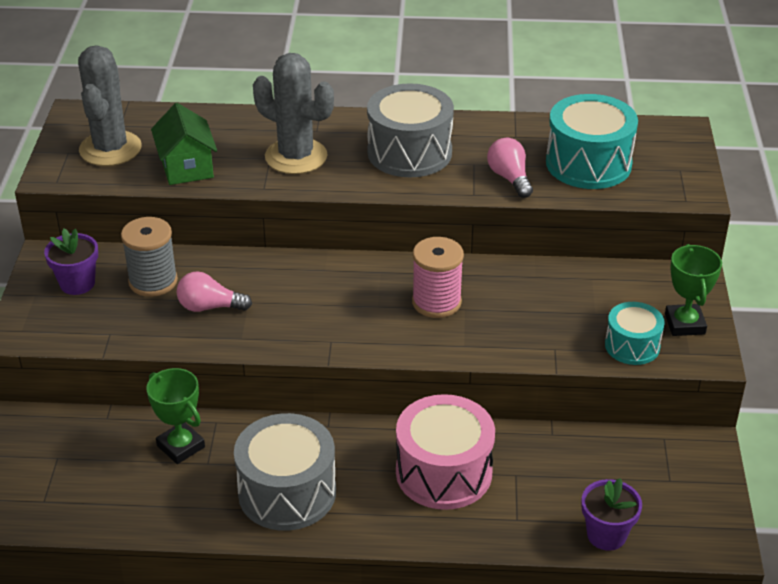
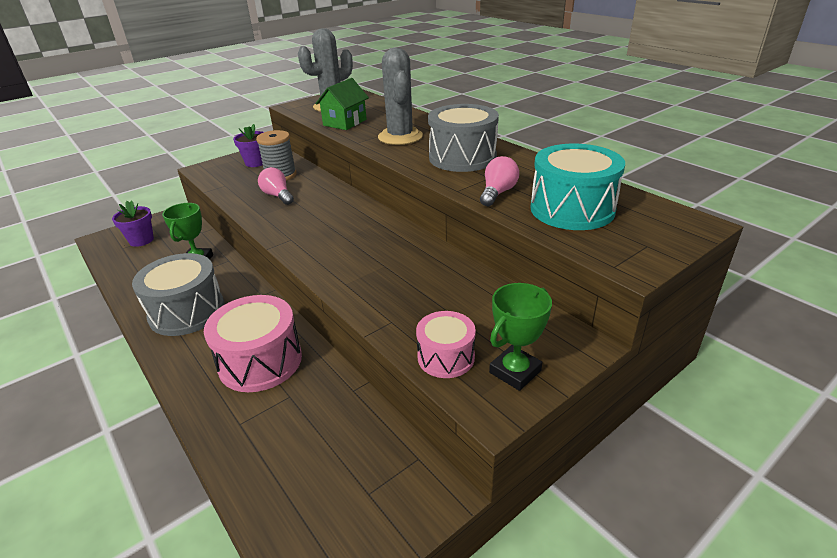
camera: 50 degrees right, 5 degrees down
(436, 302) = (376, 253): pink spool -> none
(606, 535) = (261, 489): purple flower pot -> purple flower pot (141, 240)
(632, 346) = (446, 357): turquoise drum -> pink drum

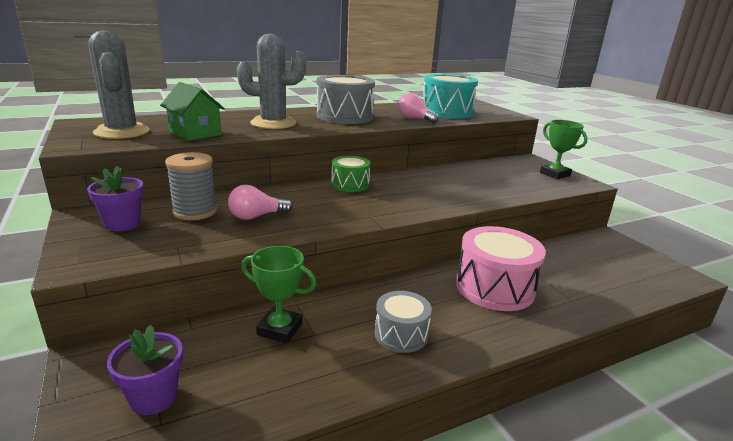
camera: 80 degrees left, 10 degrees down
(187, 311) = (401, 334): grey drum -> grey drum, size x0.59
(366, 218) = (350, 185): none -> green drum
(446, 357) = (545, 186): pink drum -> none

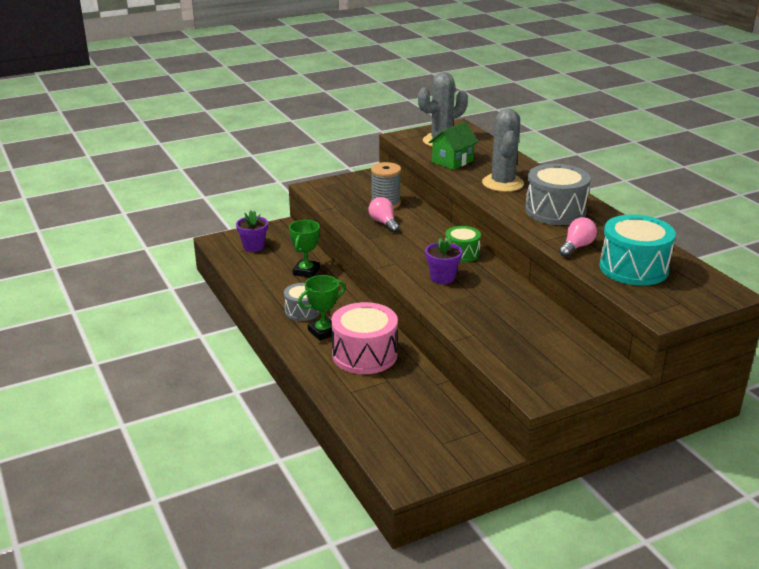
camera: 90 degrees right, 5 degrees up
(122, 224) = (361, 187): purple flower pot -> purple flower pot (442, 278)
(555, 174) = (559, 377): green trophy -> green trophy (323, 332)

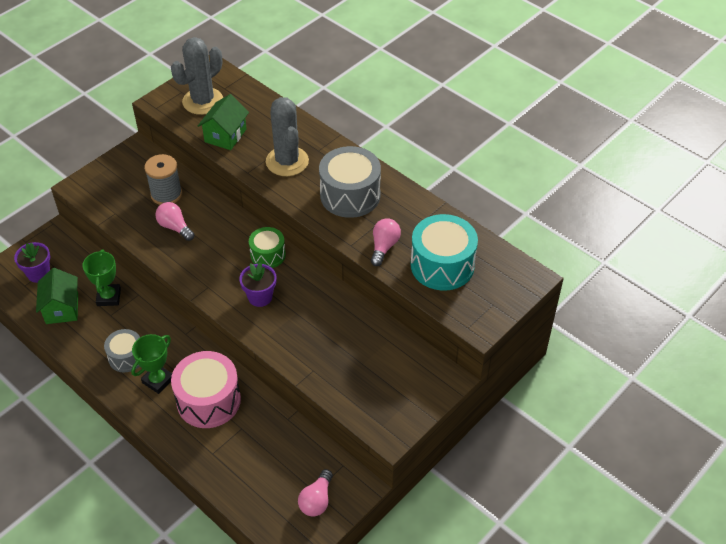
camera: 20 degrees left, 20 degrees up
(262, 271) = (62, 308): none -> green house
(441, 450) = (316, 500): none -> pink light bulb

